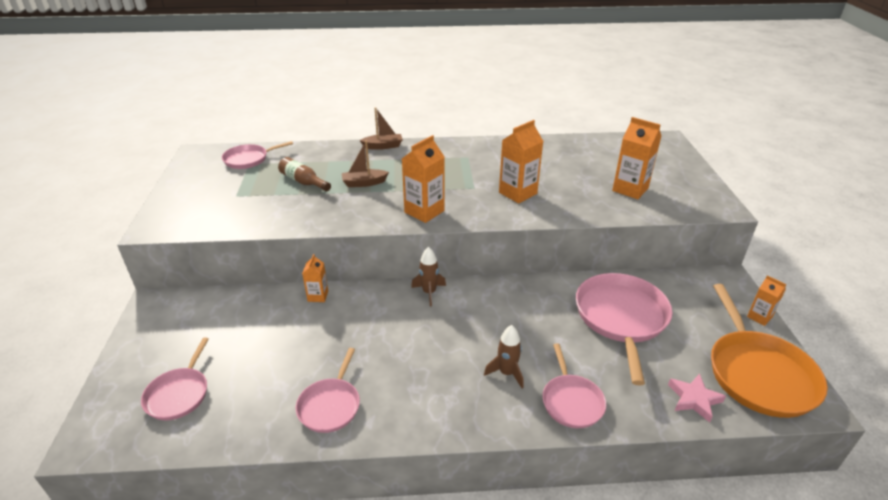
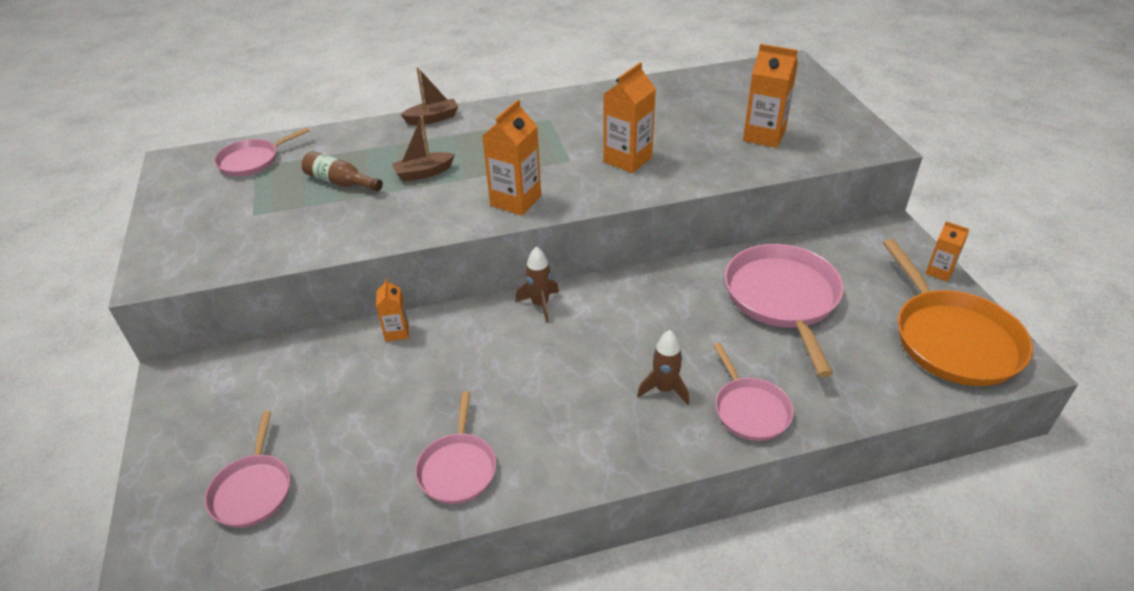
camera: 10 degrees left, 5 degrees up
(694, 399) = (888, 382): pink star -> none

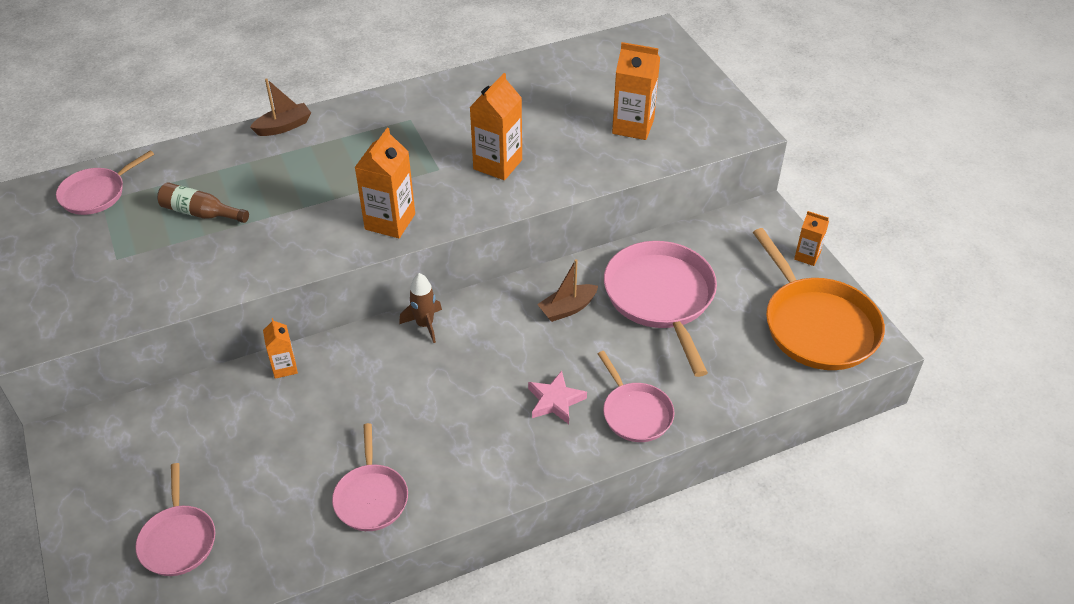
camera: 10 degrees left, 5 degrees up
(424, 173) = (288, 195): brown boat -> brown boat (567, 308)
(664, 389) = (555, 401): brown rocket -> pink star

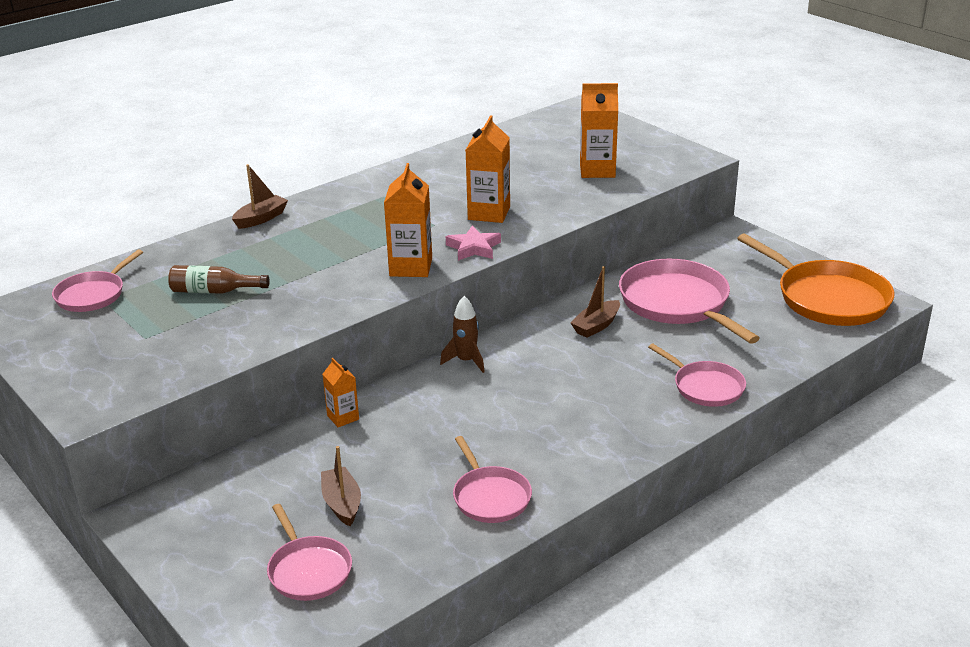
camera: 15 degrees left, 15 degrees down
(239, 470) = (342, 504): none -> brown boat
(555, 401) = (626, 392): pink star -> pink star (474, 248)
(807, 256) = (789, 254): orange carton -> none

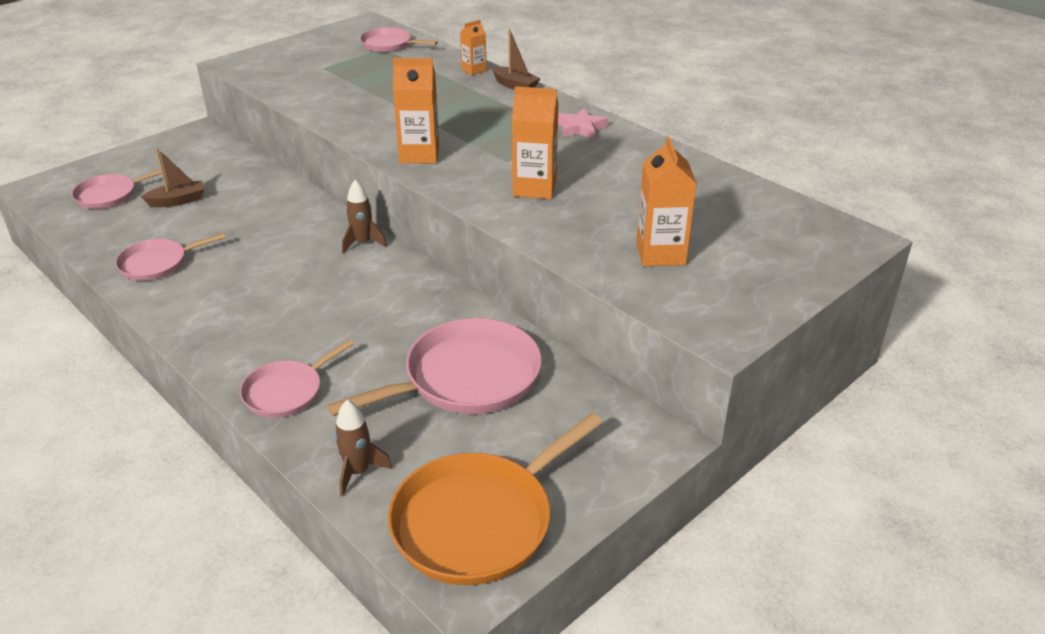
camera: 85 degrees right, 5 degrees up
(214, 291) = (387, 82): brown bottle -> none
(343, 417) = (289, 192): orange carton -> orange carton (474, 70)
(474, 248) = (456, 183): pink star -> pink star (581, 128)
(596, 326) = (419, 318): brown boat -> none
(793, 347) = (358, 472): none -> brown rocket

